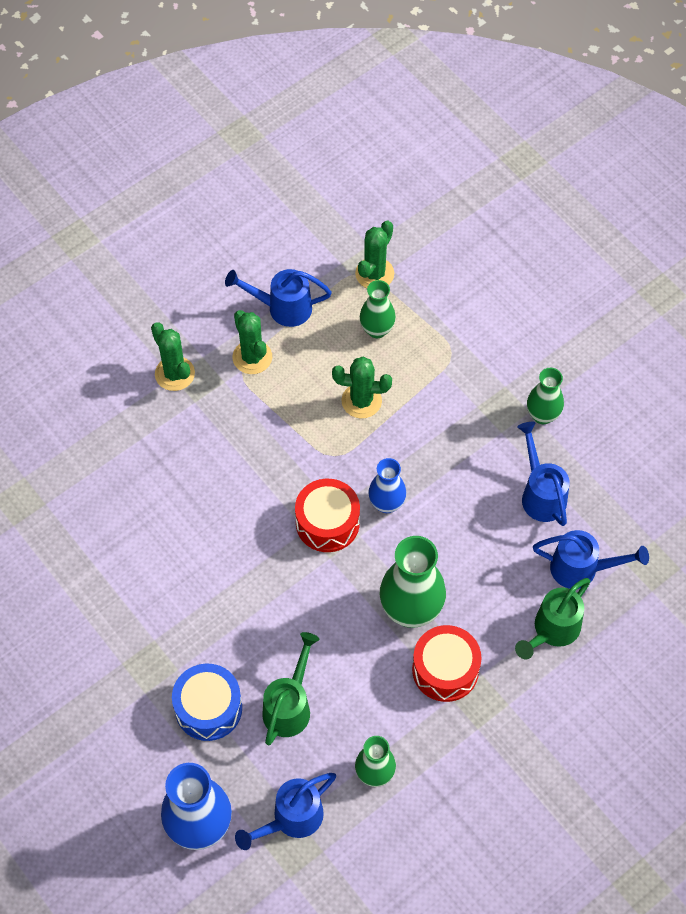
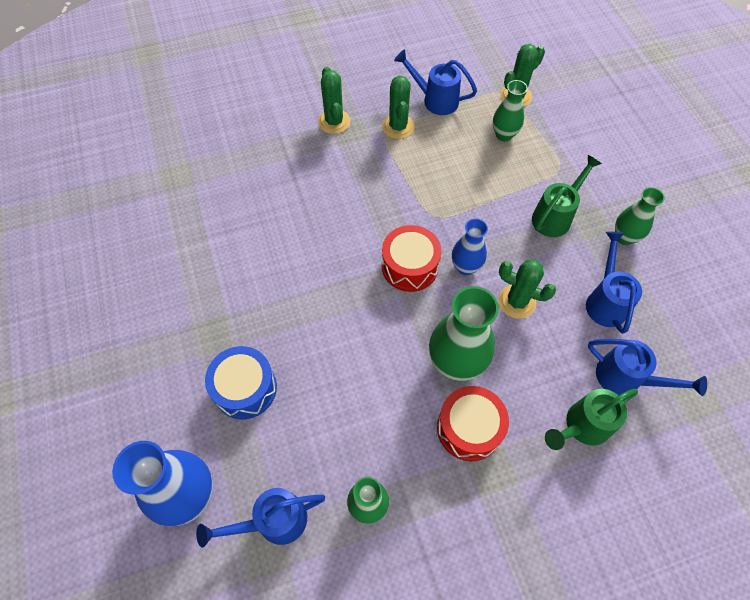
camera: 20 degrees right, 0 degrees up
(289, 706) = (316, 412): green watering can -> green watering can (555, 216)
(361, 401) = (473, 182): green cactus -> green cactus (516, 301)

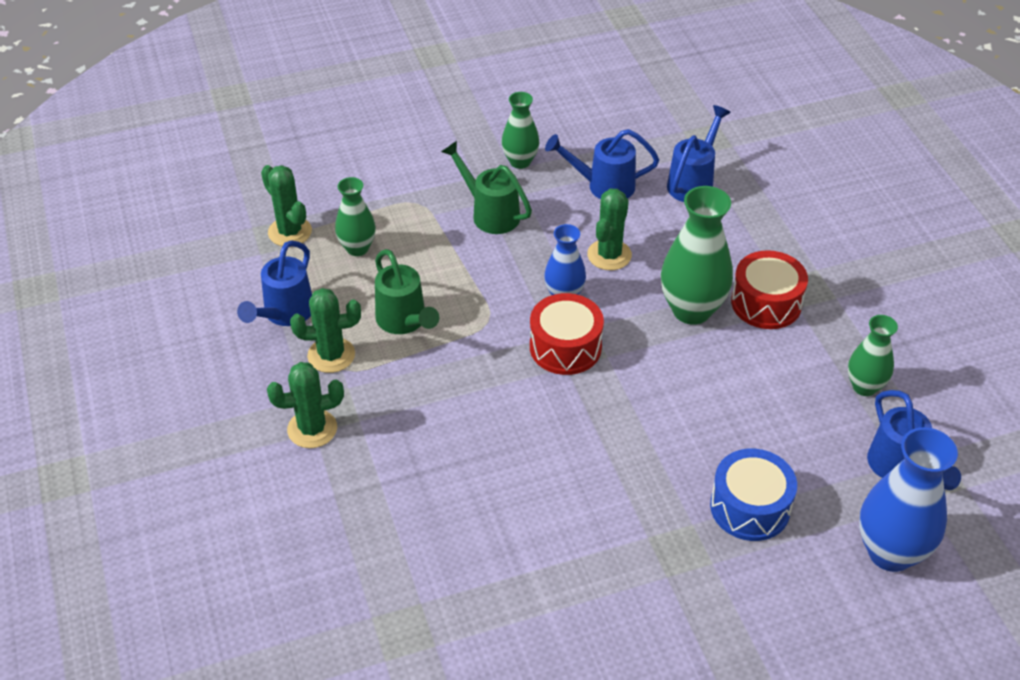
camera: 90 degrees left, 15 degrees down
(582, 426) = (749, 218): green watering can -> green watering can (404, 321)

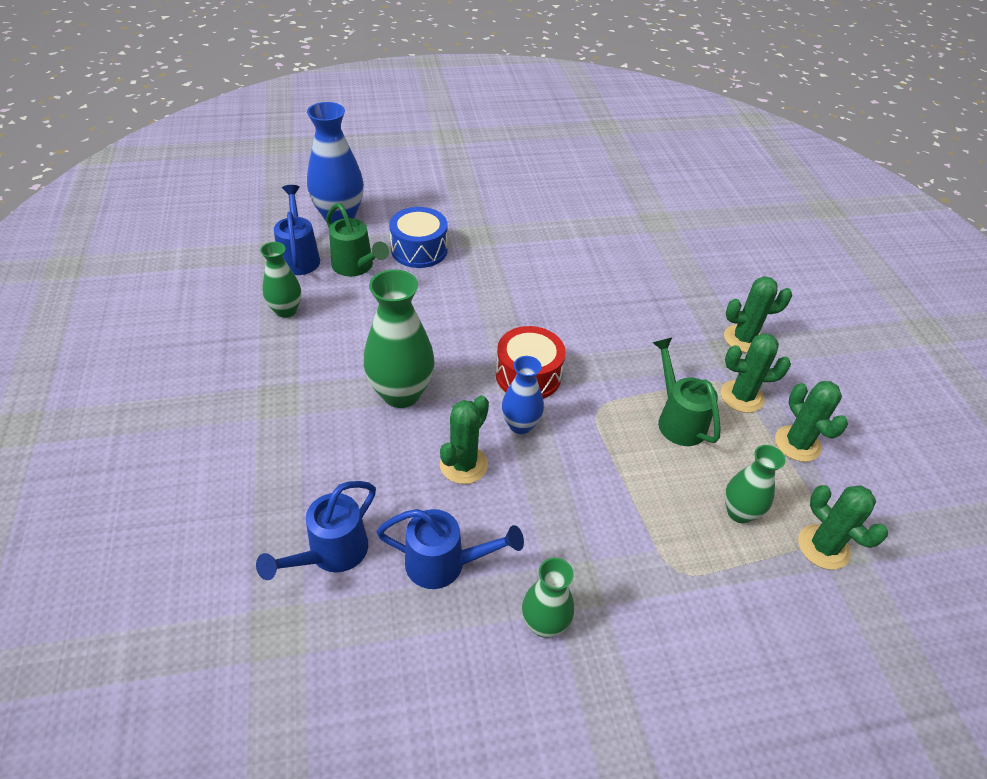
camera: 175 degrees left, 0 degrees up
(285, 314) = (797, 444): blue watering can -> green cactus
(490, 213) = (589, 540): green watering can -> green watering can (356, 267)
(766, 303) = (327, 391): red drum -> none

